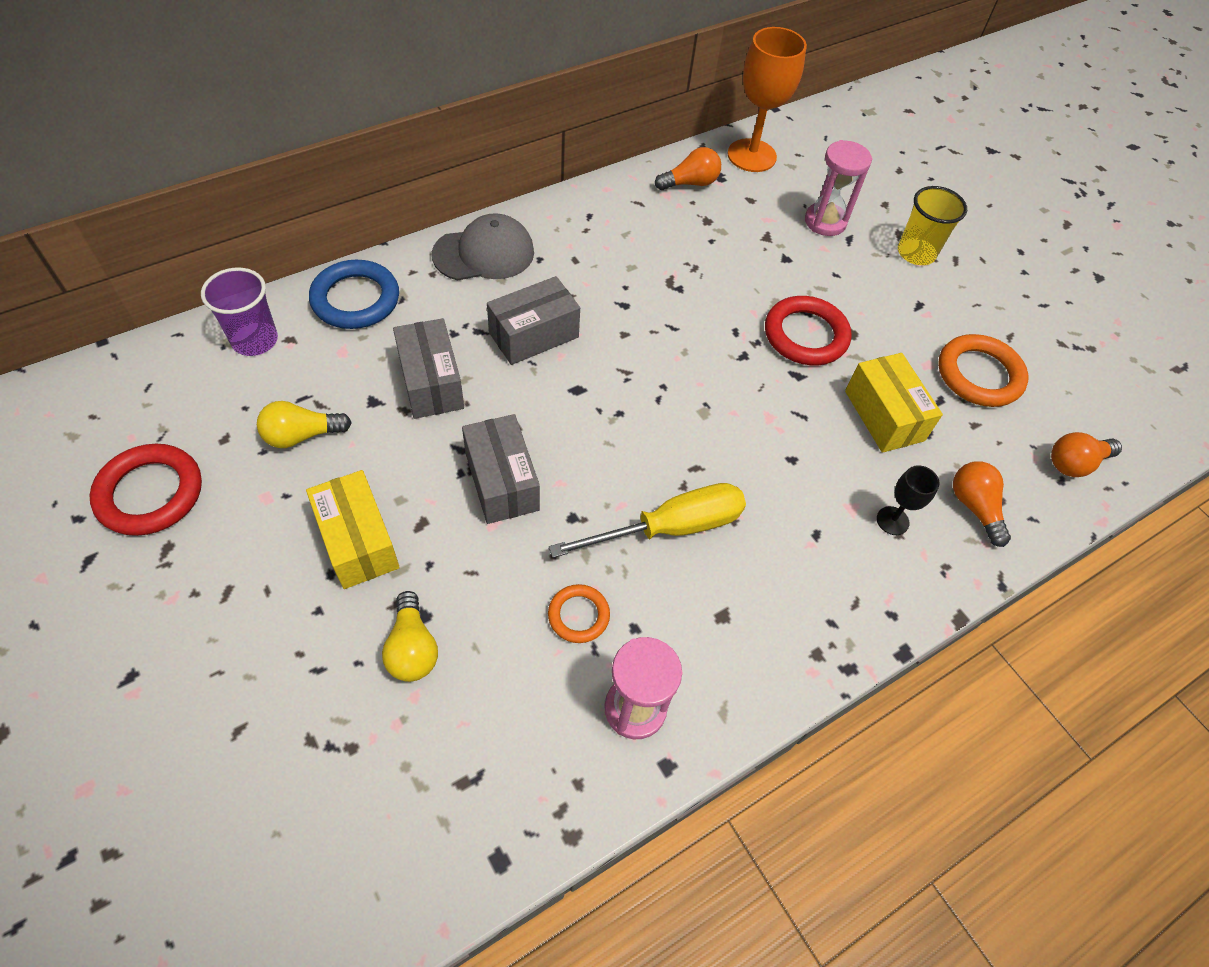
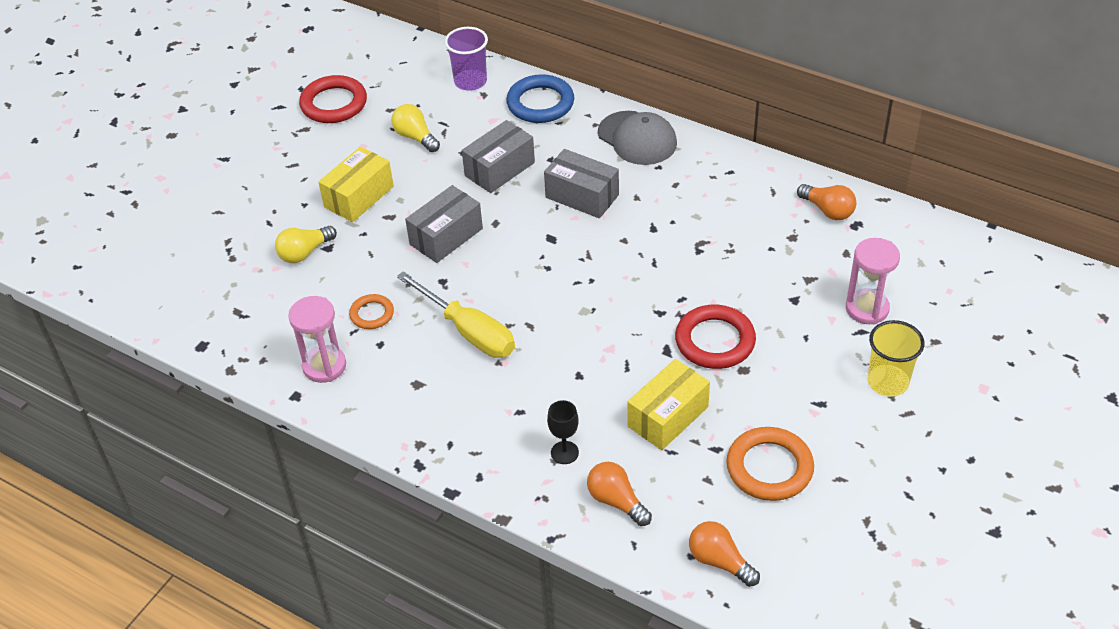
camera: 70 degrees right, 10 degrees down
(751, 155) = (905, 233): orange goblet -> none
(974, 507) = (616, 501): orange light bulb -> orange light bulb turned 90 degrees counterclockwise

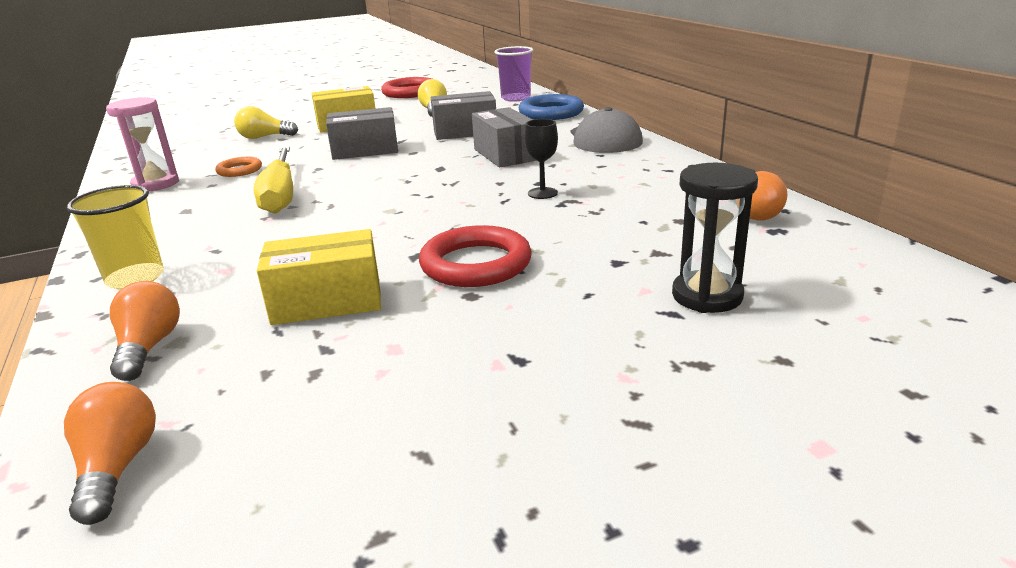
camera: 35 degrees right, 20 degrees down
(564, 452) = (188, 290): black goblet -> black goblet (542, 193)
(769, 468) = (351, 395): orange ring -> none
(867, 309) = (707, 296): pink hourglass -> black hourglass
(888, 382) = (649, 375): yellow cup -> yellow cup (135, 278)

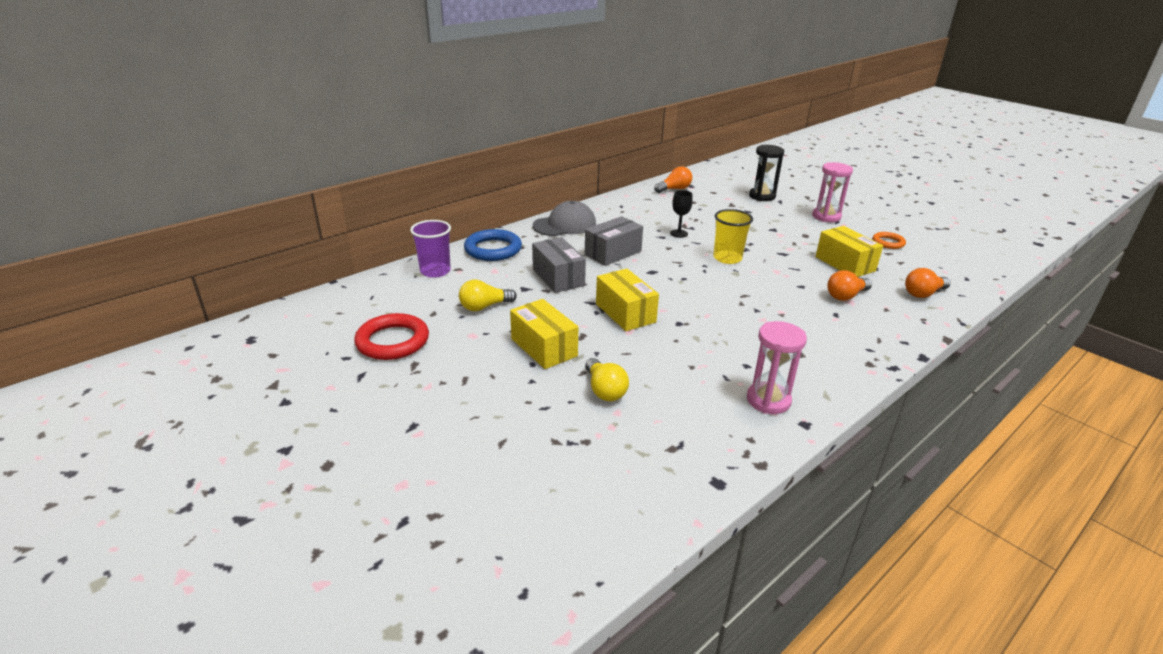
camera: 110 degrees left, 5 degrees up
(117, 468) = (969, 271): orange light bulb -> orange light bulb (846, 296)
(135, 278) = (889, 327): yellow cup -> yellow cup (727, 258)
(239, 170) = (707, 364): orange ring -> orange ring (888, 242)
(280, 195) = (743, 321): yellow screwdriver -> none
(365, 150) = (625, 313): grey box -> yellow box
(476, 264) = (778, 238): red ring -> none
(552, 351) = (826, 216): none -> pink hourglass

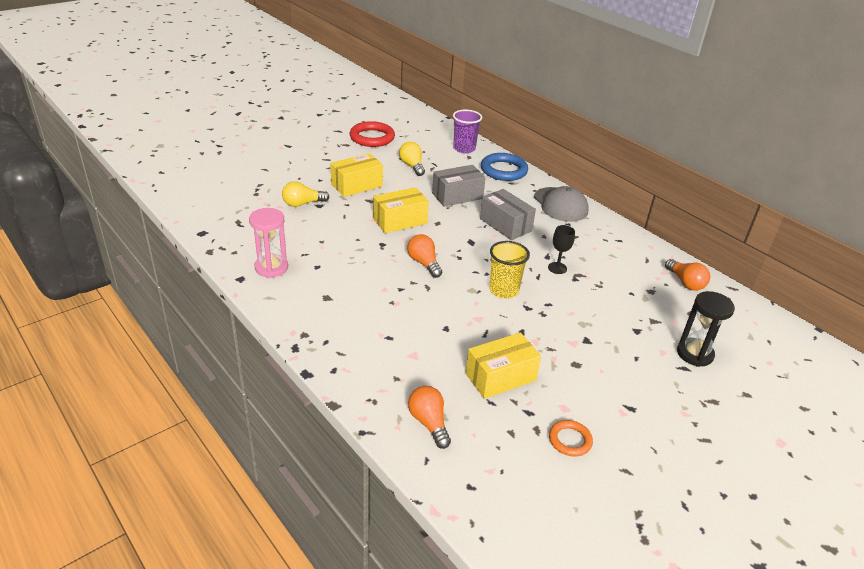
camera: 90 degrees right, 5 degrees up
(826, 216) = (643, 401): pink hourglass -> none
(846, 296) = (424, 355): orange light bulb -> orange light bulb (424, 263)

